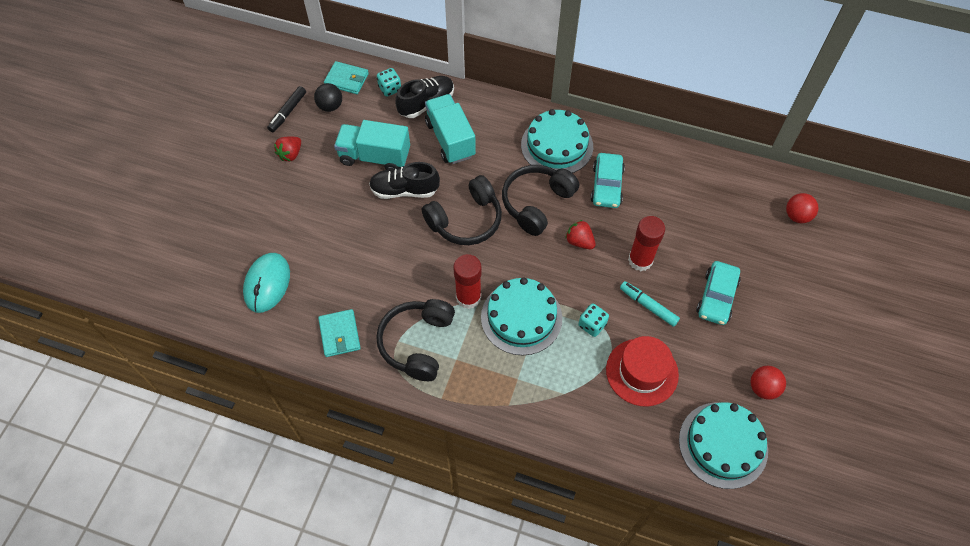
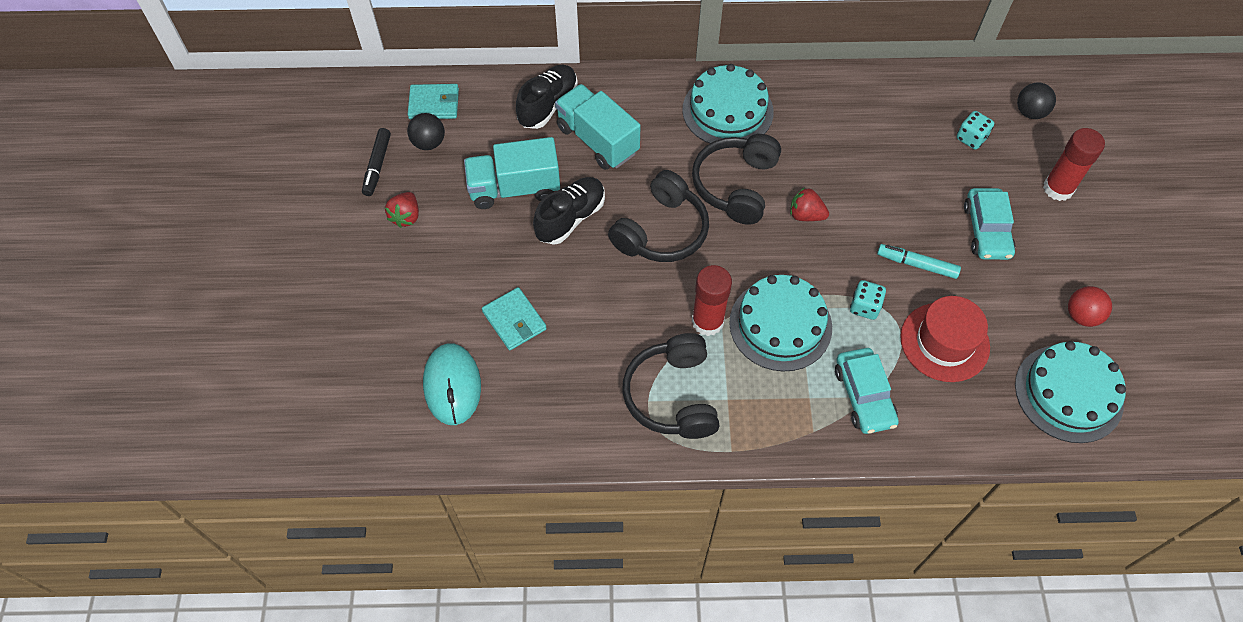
camera: 20 degrees left, 0 degrees up
(339, 334) = (573, 417): turquoise wallet -> turquoise wallet (514, 320)
(390, 89) = (494, 100): turquoise dice -> turquoise dice (971, 138)
(404, 190) = (570, 218): black shoe -> black shoe turned 150 degrees clockwise
(606, 185) = (806, 140): turquoise car -> turquoise car (864, 396)
(640, 260) = (884, 215): red glue stick -> red glue stick (1058, 188)
(797, 216) = (1030, 112): red ball -> black ball

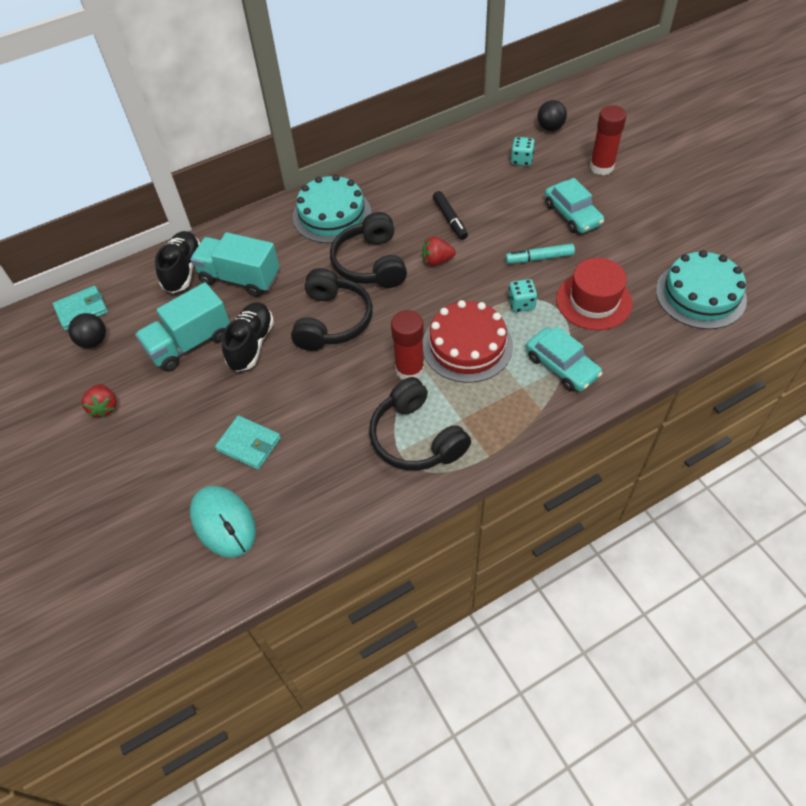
camera: 25 degrees left, 5 degrees down
(377, 166) = (55, 379): black marker -> black marker (450, 219)
(780, 325) = (467, 345): turquoise cake -> red cake
(1082, 316) = (673, 240): red ball -> none

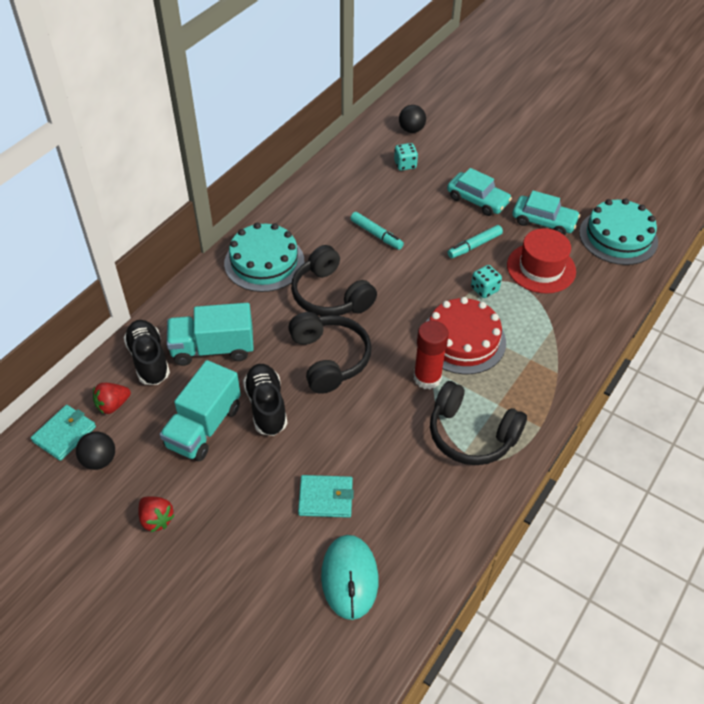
camera: 30 degrees left, 5 degrees down
(223, 522) = (349, 578): turquoise mouse -> turquoise mouse turned 60 degrees clockwise
(437, 260) = (388, 274): red strawberry -> red strawberry (113, 405)
(450, 219) = (376, 234): black marker -> turquoise marker
(561, 366) = (550, 330): turquoise car -> turquoise car (543, 221)
(601, 167) = (476, 153): red glue stick -> none

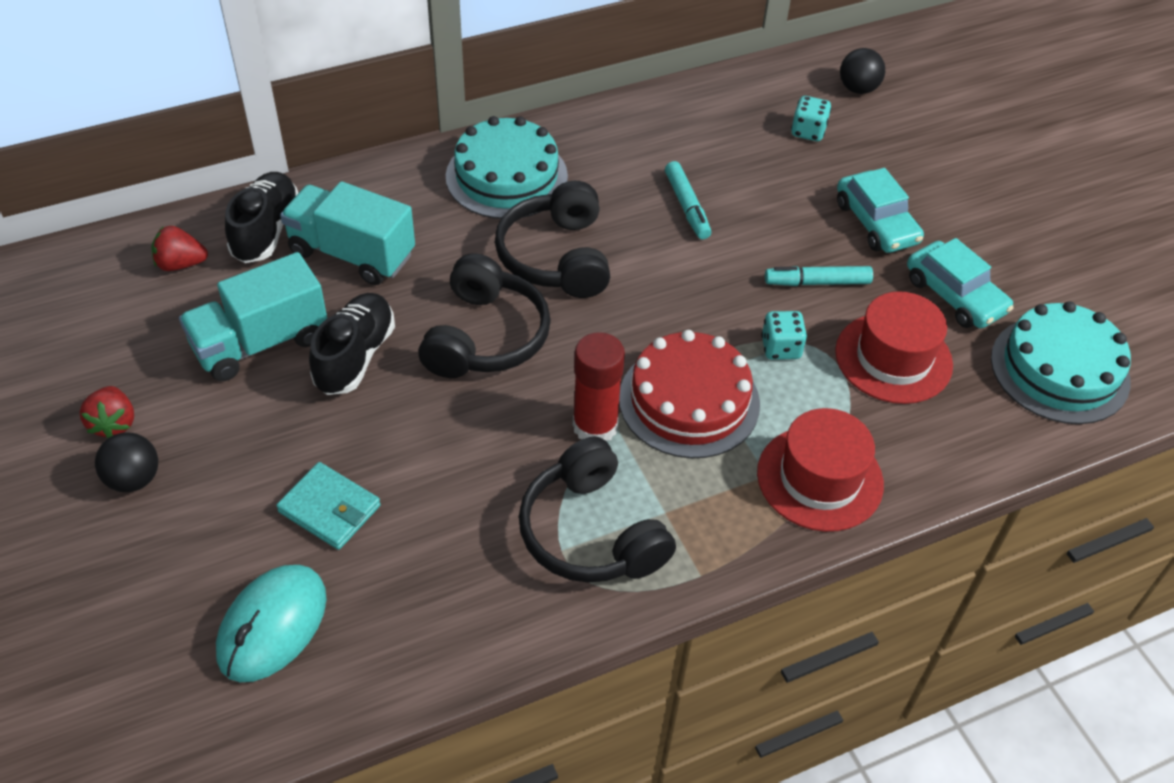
camera: 30 degrees right, 0 degrees up
(64, 434) = (101, 271): turquoise wallet -> none
(99, 460) = (112, 320): black ball -> black ball (134, 479)
(555, 347) = (819, 478): none -> red hat

